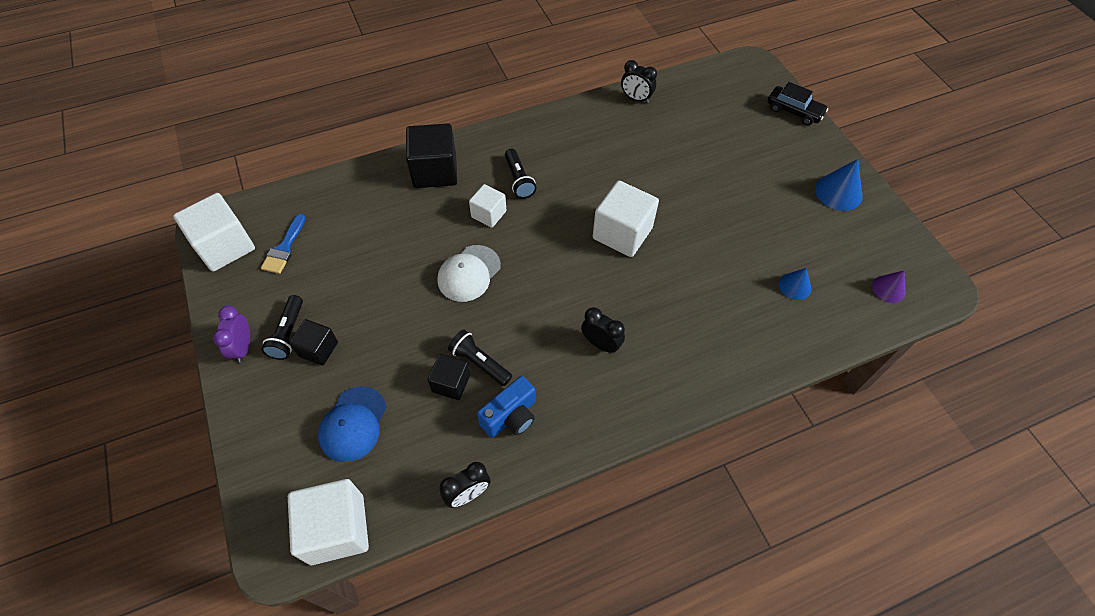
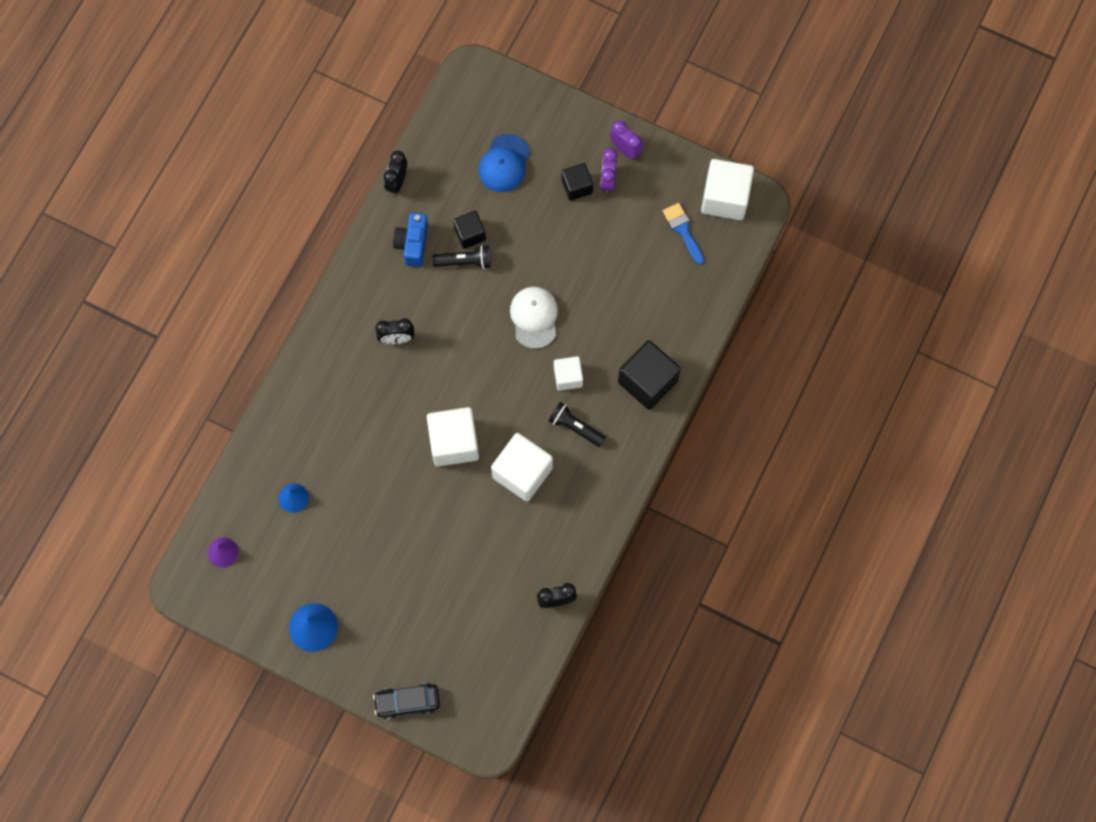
camera: 140 degrees right, 15 degrees up
(288, 333) = (608, 180): black flashlight -> purple clock
(337, 529) = (452, 107): white cube -> white cube (522, 472)
(353, 424) = (504, 163): blue cap -> blue cap turned 135 degrees counterclockwise

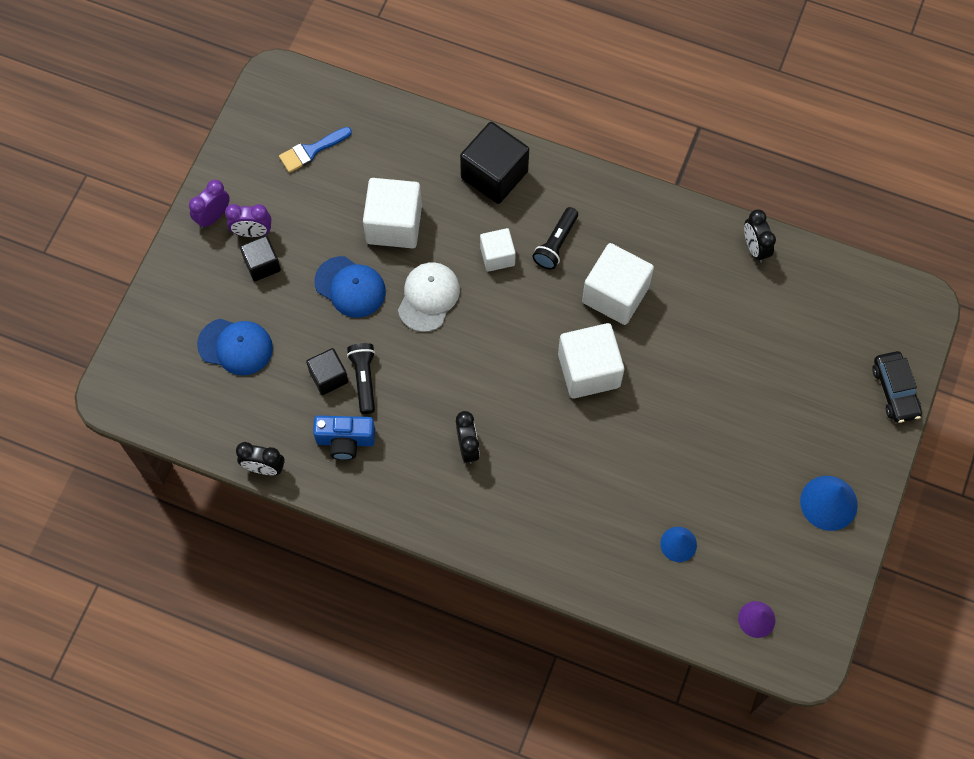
camera: 95 degrees left, 5 degrees down
(534, 317) = (428, 297): white cap -> white cap turned 120 degrees clockwise
(549, 255) = (350, 287): none -> blue cap
(725, 198) = (270, 111): white cube -> white cube (394, 224)

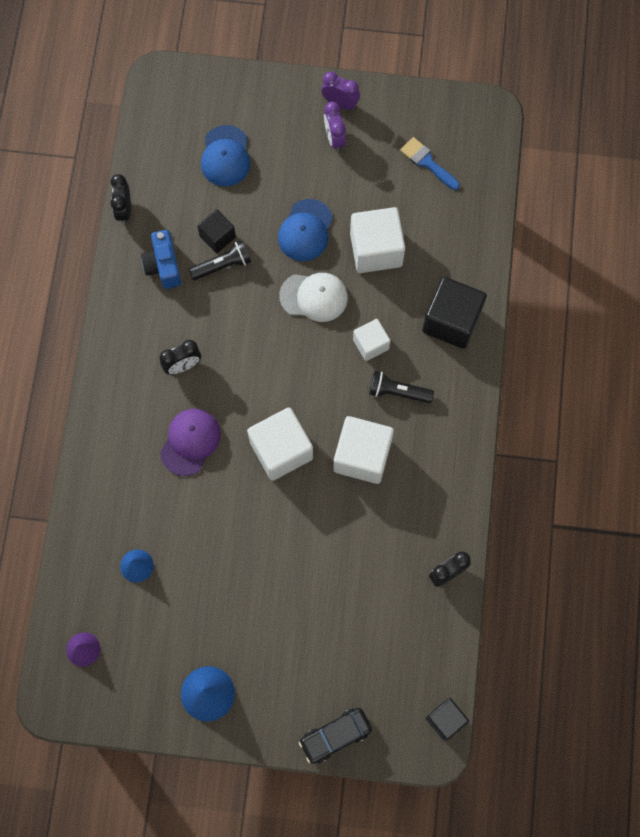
camera: 75 degrees right, 5 degrees up
(262, 264) = (306, 155): black cube -> black cube (445, 720)
(556, 458) = (190, 442): none -> purple cap

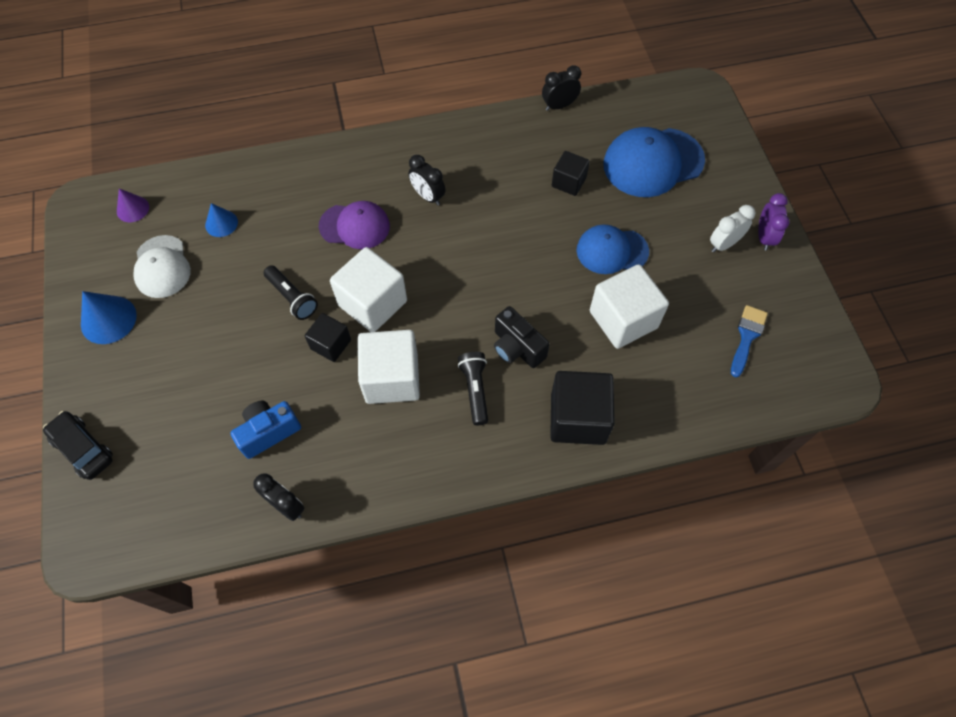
camera: 70 degrees right, 10 degrees down
(163, 266) = (519, 151): blue camera -> blue camera (268, 432)
(222, 265) = (541, 195): black flashlight -> black flashlight (292, 297)
(225, 156) = (653, 162): blue cap -> blue cap, size x1.52
(314, 297) = (545, 280): white cap -> white cap (162, 267)
(334, 138) = (723, 244): purple clock -> white clock
(370, 344) = (517, 347): white cube -> black camera
(445, 720) = (118, 557): black cube -> black cube (330, 344)

